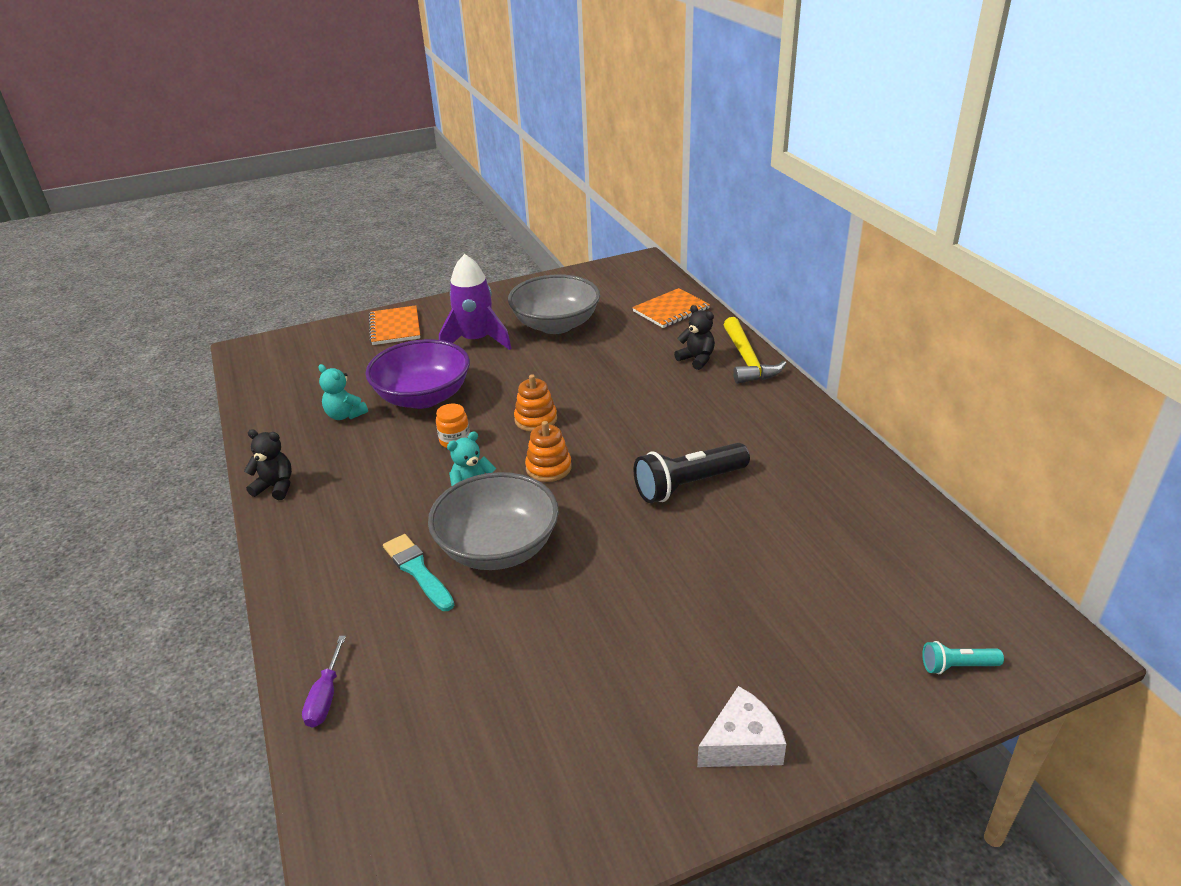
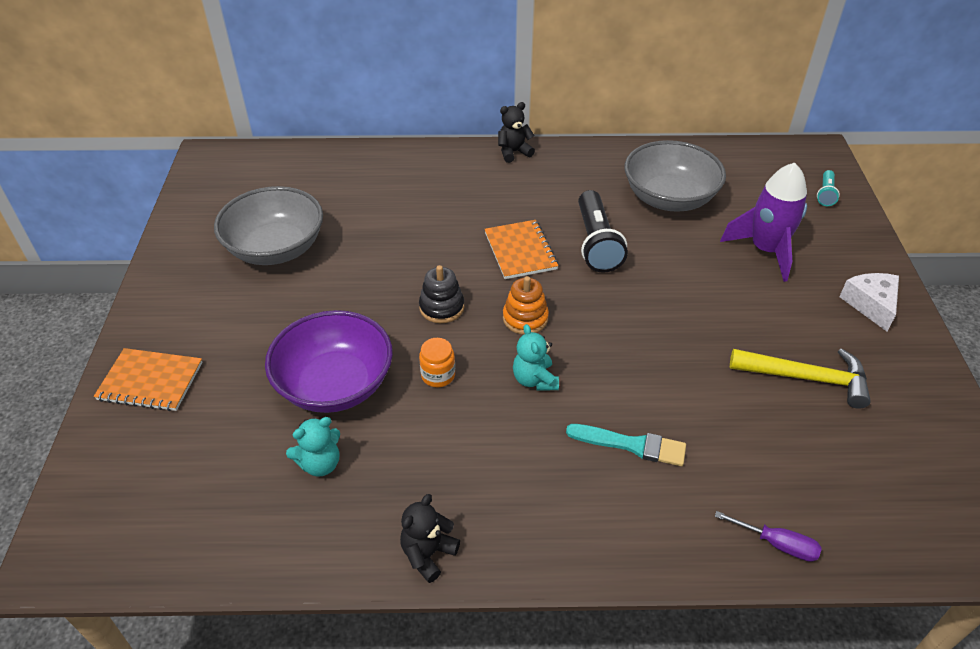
camera: 70 degrees left, 10 degrees up
(417, 570) = (631, 445): turquoise brush -> turquoise brush turned 150 degrees counterclockwise
(476, 341) = (252, 316): purple rocket -> purple rocket (765, 250)
(498, 547) = (623, 380): grey bowl -> grey bowl (669, 198)
(536, 419) = (441, 307): orange stacking toy -> black stacking toy
(671, 310) = (321, 168): orange notebook -> orange notebook (520, 251)
(696, 359) = (419, 181): black teddy bear -> black teddy bear (513, 152)
(747, 360) = (443, 156): yellow hammer -> yellow hammer (806, 378)

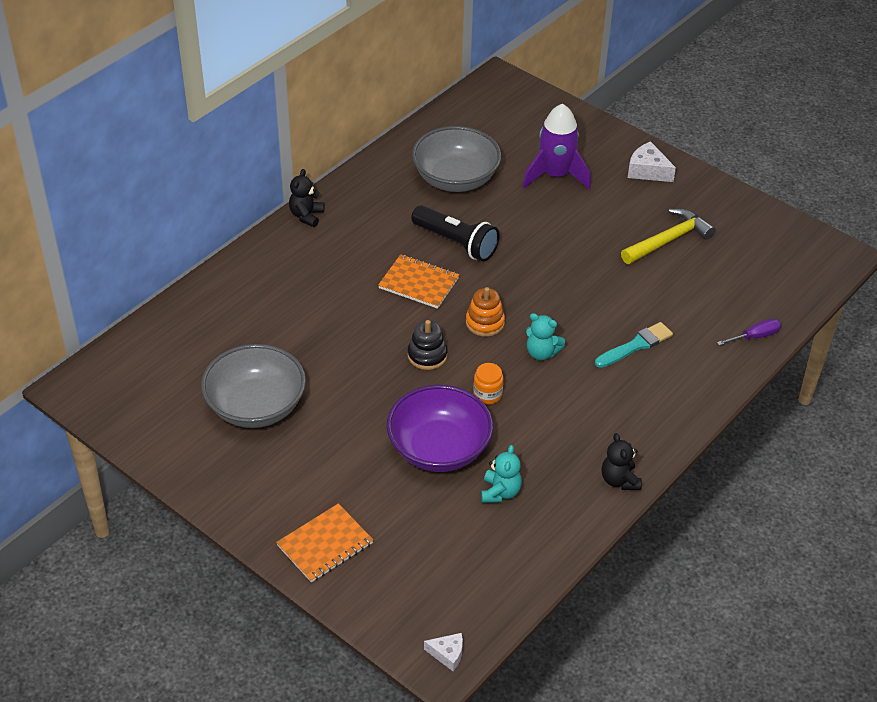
camera: 50 degrees left, 0 degrees up
(67, 557) = (447, 654): none -> white cheese
(825, 194) = (540, 110): turquoise flashlight -> none

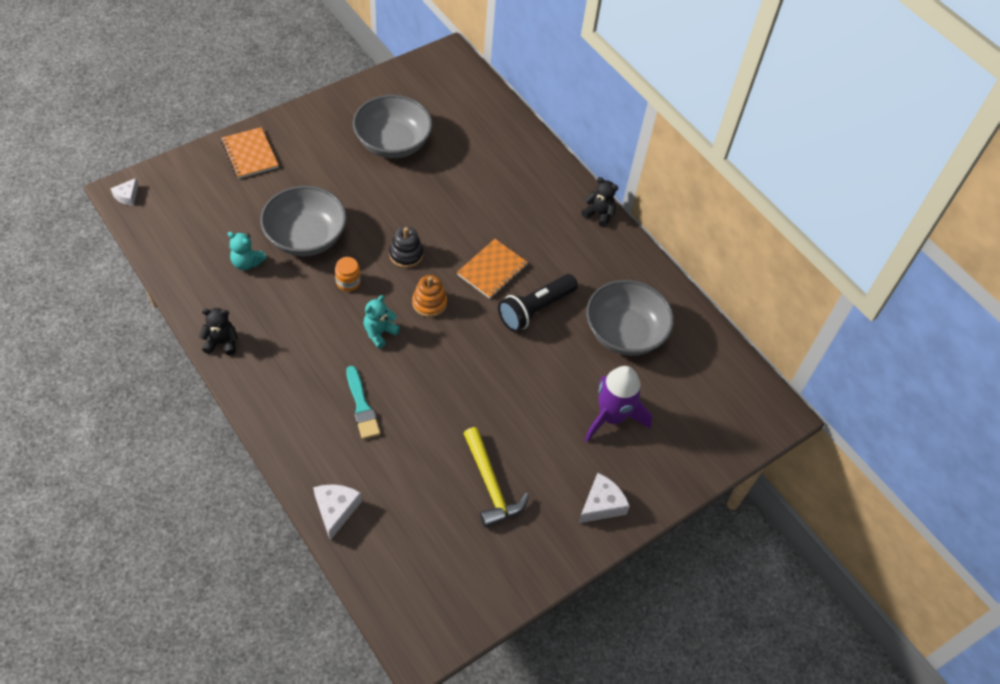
camera: 100 degrees right, 10 degrees up
(439, 449) = (306, 237): purple bowl -> grey bowl
(754, 336) = (335, 510): purple screwdriver -> white cheese

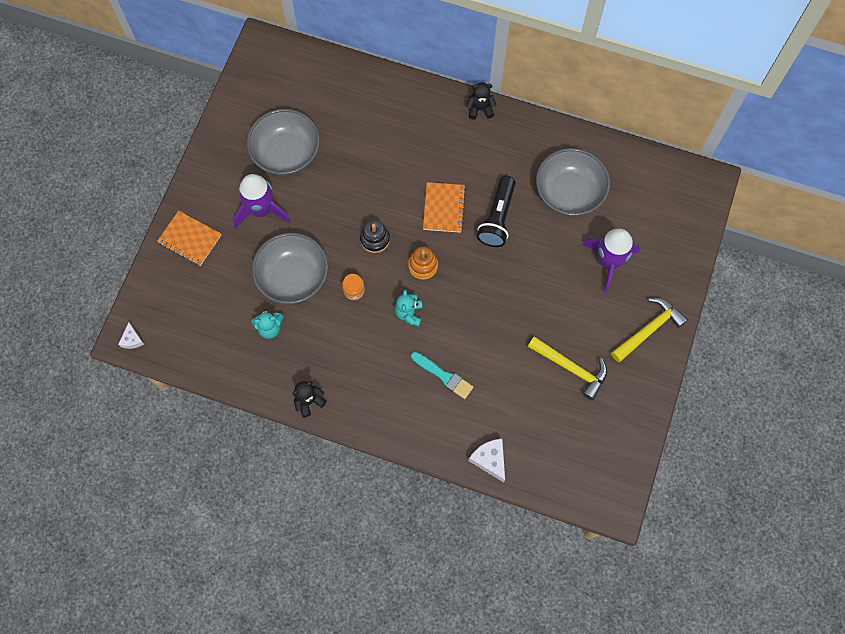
camera: 30 degrees left, 15 degrees up
(330, 171) = (261, 210): none -> purple rocket
(601, 504) = (648, 330): white cheese -> yellow hammer

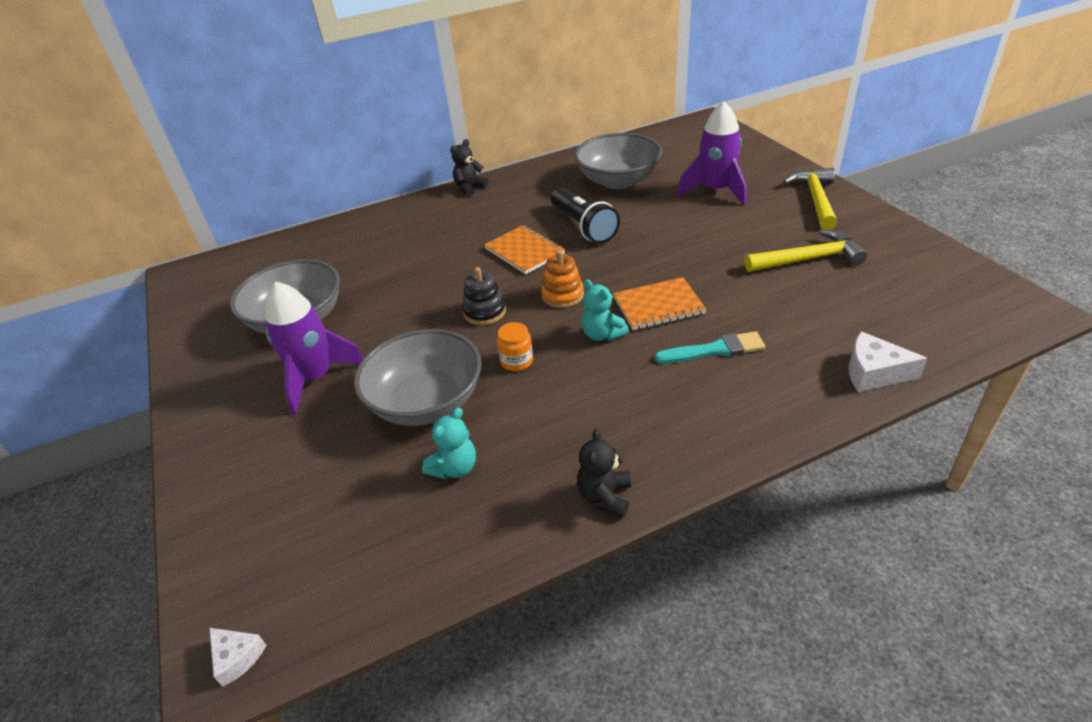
camera: 40 degrees left, 30 degrees down
(189, 239) = (235, 468): orange notebook -> orange notebook (658, 306)

